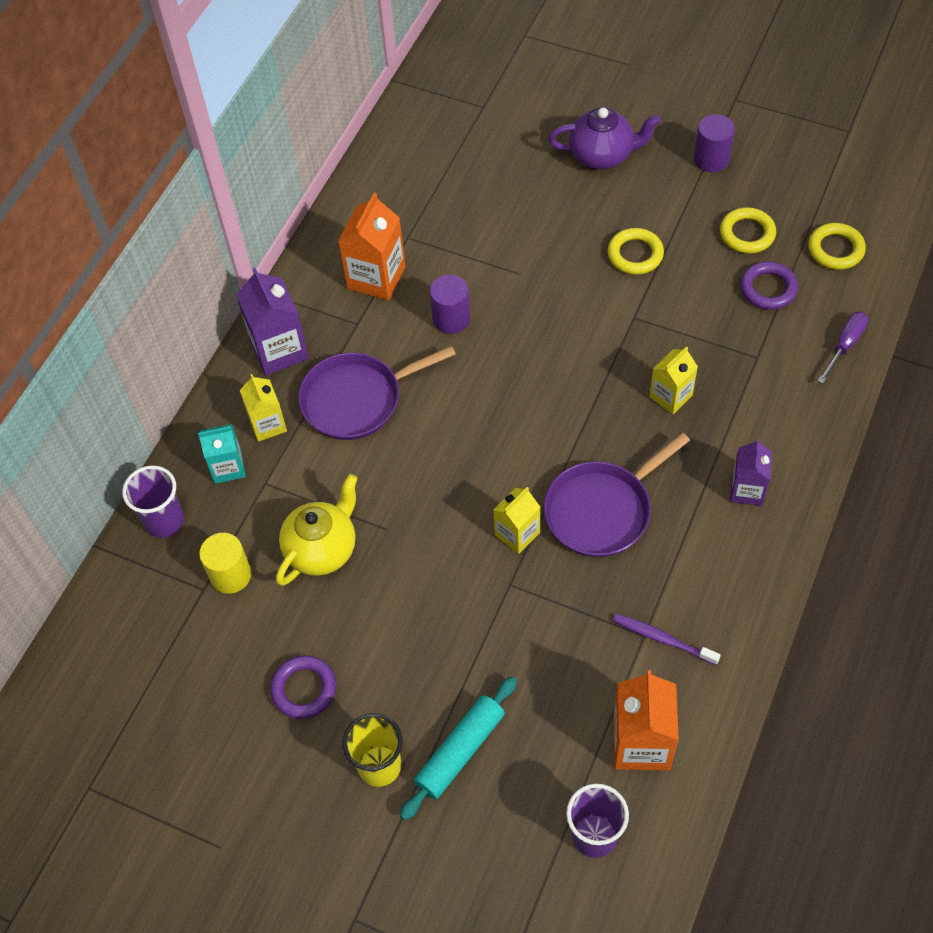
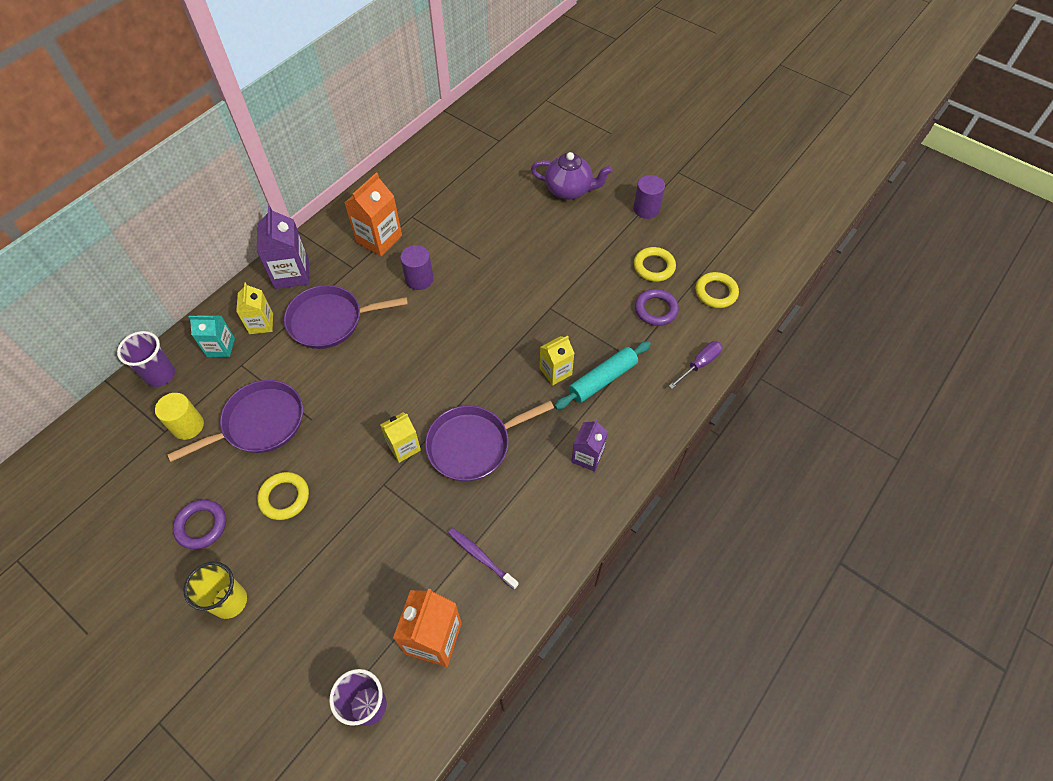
camera: 10 degrees right, 0 degrees up
(322, 549) = (260, 423): yellow teapot -> purple pan
(460, 751) = (294, 606): turquoise rolling pin -> turquoise rolling pin (602, 379)
(635, 254) = (567, 263): yellow ring -> yellow ring (284, 497)

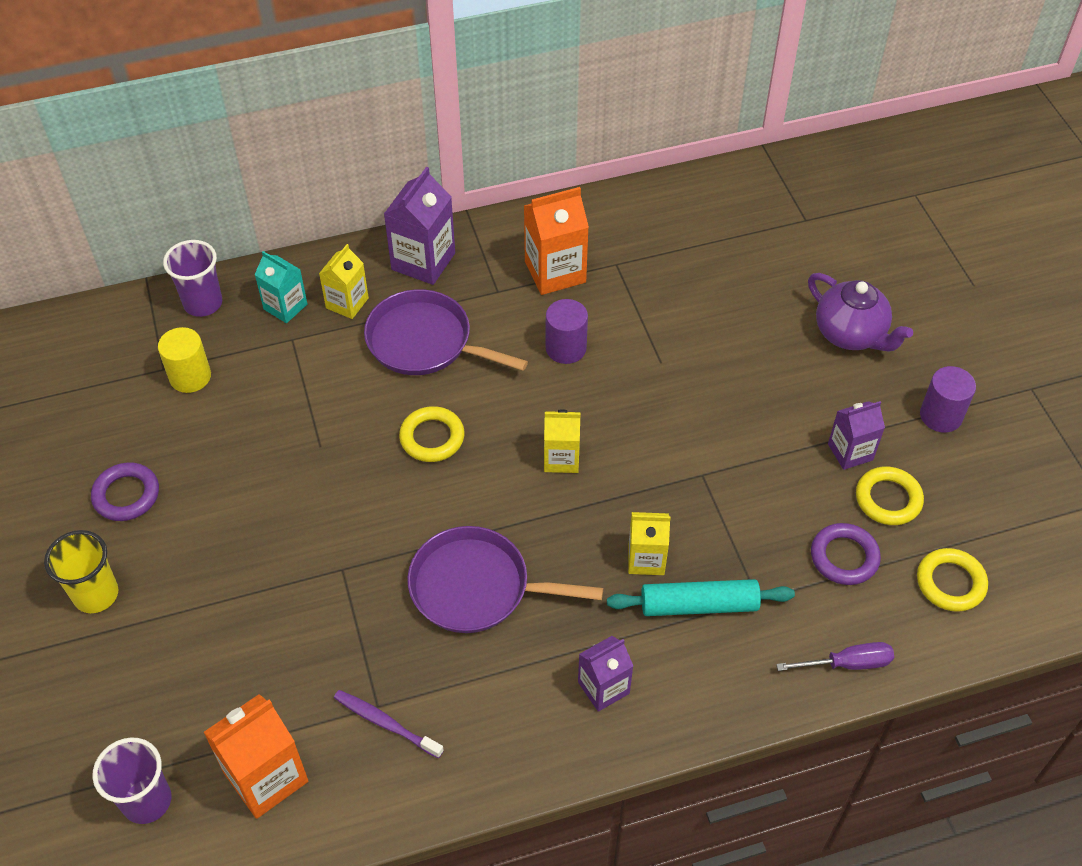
camera: 35 degrees right, 5 degrees down
(260, 423) = (264, 417): purple pan -> none
(284, 497) = (228, 517): yellow ring -> yellow ring (432, 437)
(404, 447) = (396, 540): yellow carton -> yellow carton (561, 458)
(481, 557) = (385, 723): purple toothbrush -> purple toothbrush turned 45 degrees counterclockwise
(616, 252) = (850, 452): none -> purple carton

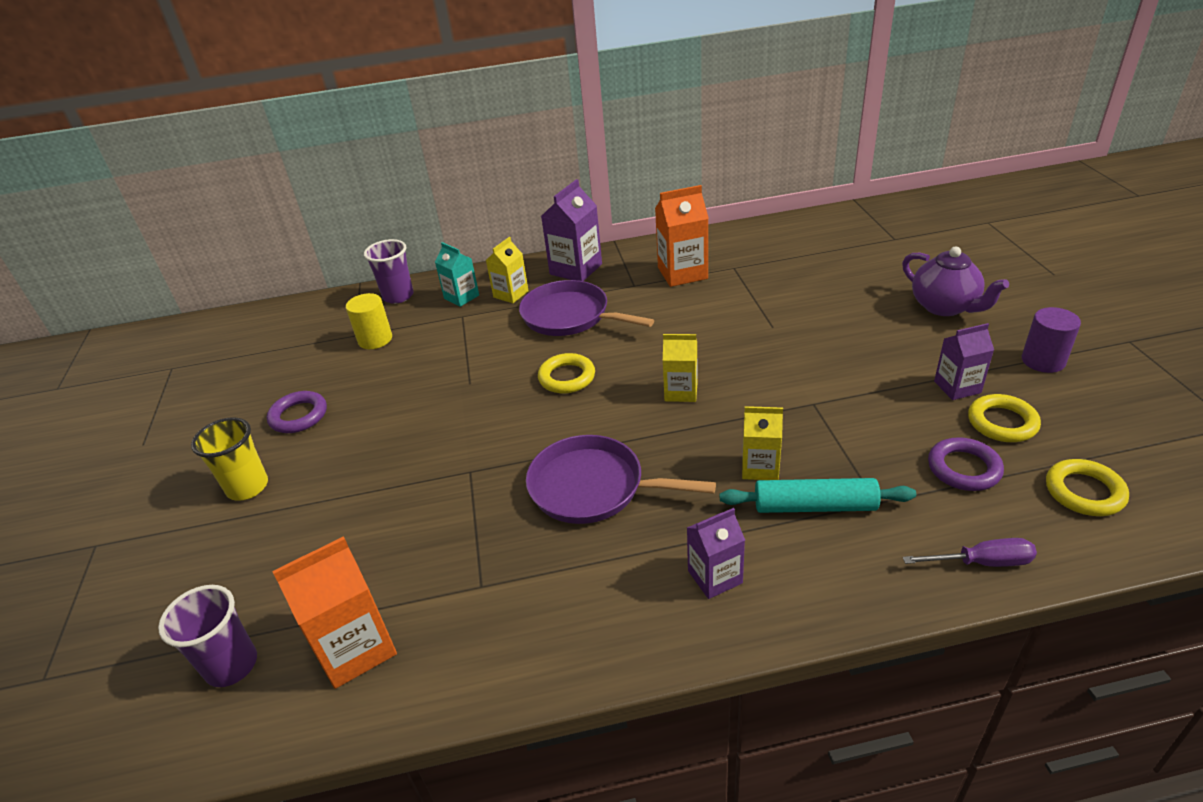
camera: 10 degrees right, 15 degrees down
(385, 723) = (486, 602): purple toothbrush -> none
(566, 348) = (689, 318): purple cylinder -> none

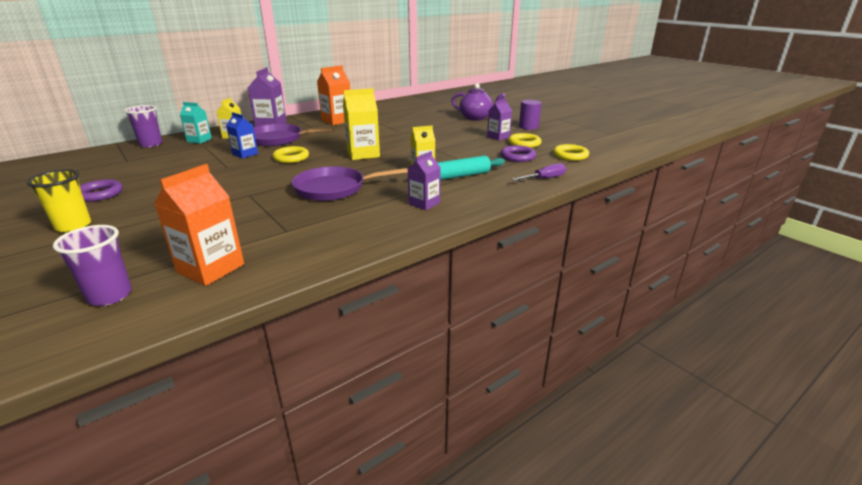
camera: 30 degrees left, 10 degrees down
(375, 339) = (144, 160): yellow cylinder -> none
(507, 351) = (245, 154): none -> blue carton
(681, 391) = (363, 154): yellow carton -> yellow carton, size x1.56

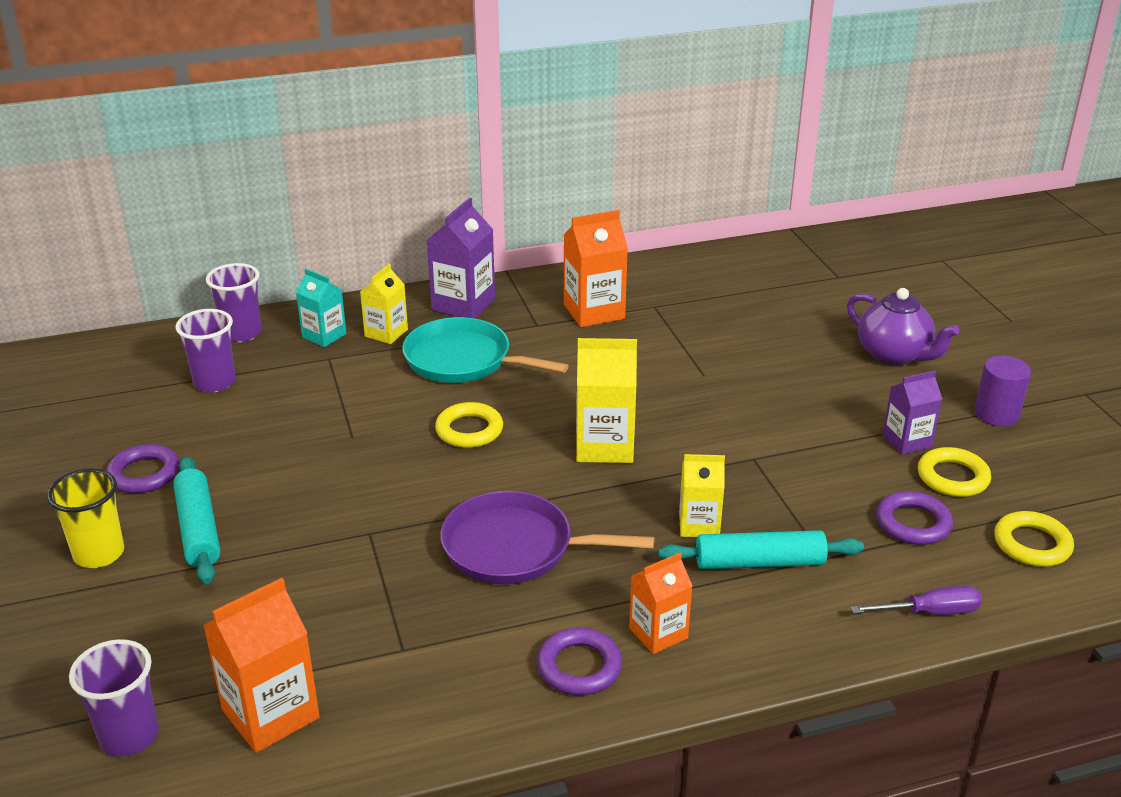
camera: 20 degrees right, 5 degrees up
(138, 160) = (214, 382): none -> purple cup
(141, 208) = (198, 529): none -> turquoise rolling pin
(245, 154) = (392, 400): blue carton -> none
(278, 139) = (463, 360): purple pan -> turquoise pan
(390, 220) = (579, 667): none -> purple ring
(424, 203) = (658, 633): purple carton -> orange carton

